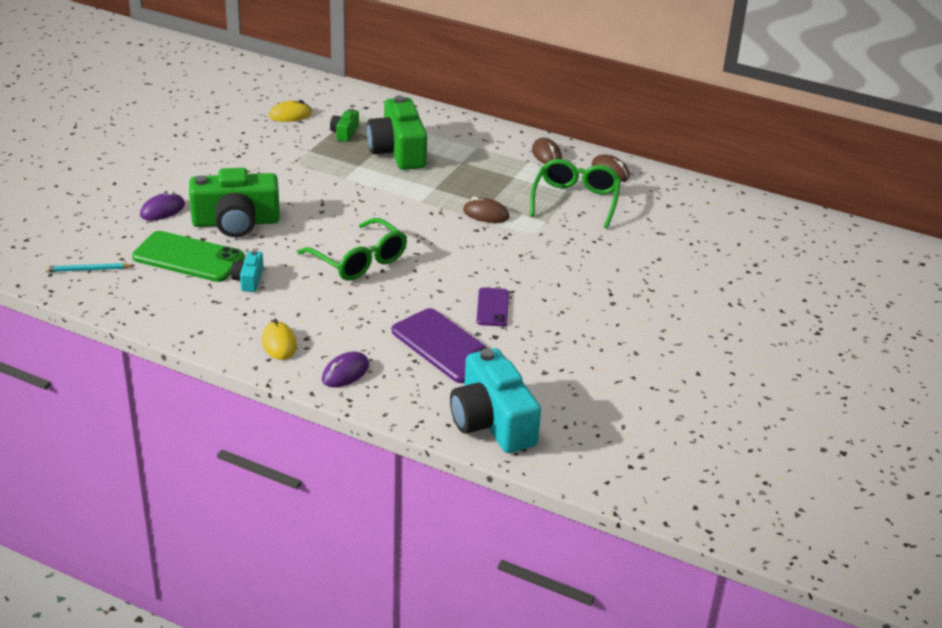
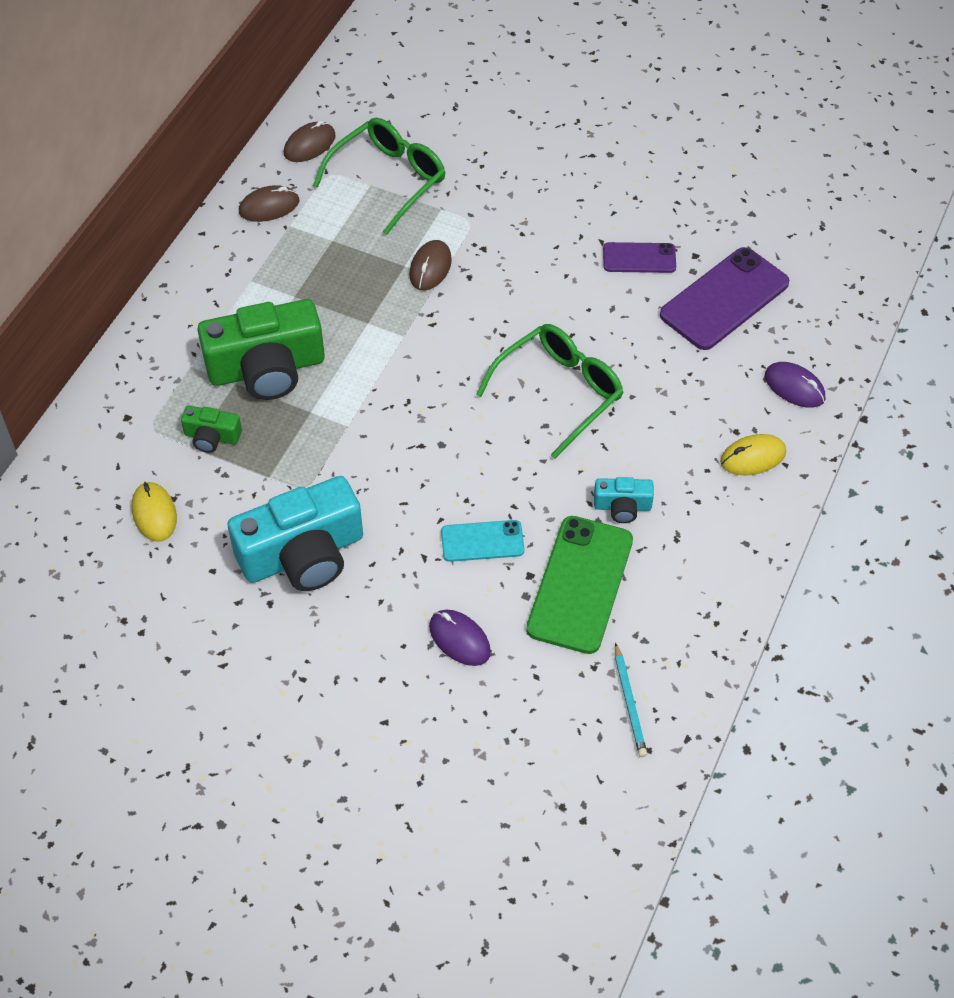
camera: 90 degrees left, 20 degrees up
(236, 222) = (482, 541): green camera -> turquoise phone
(492, 422) = (847, 255): turquoise camera -> turquoise camera (303, 554)
(575, 201) = (388, 180): green glasses -> green glasses turned 120 degrees clockwise

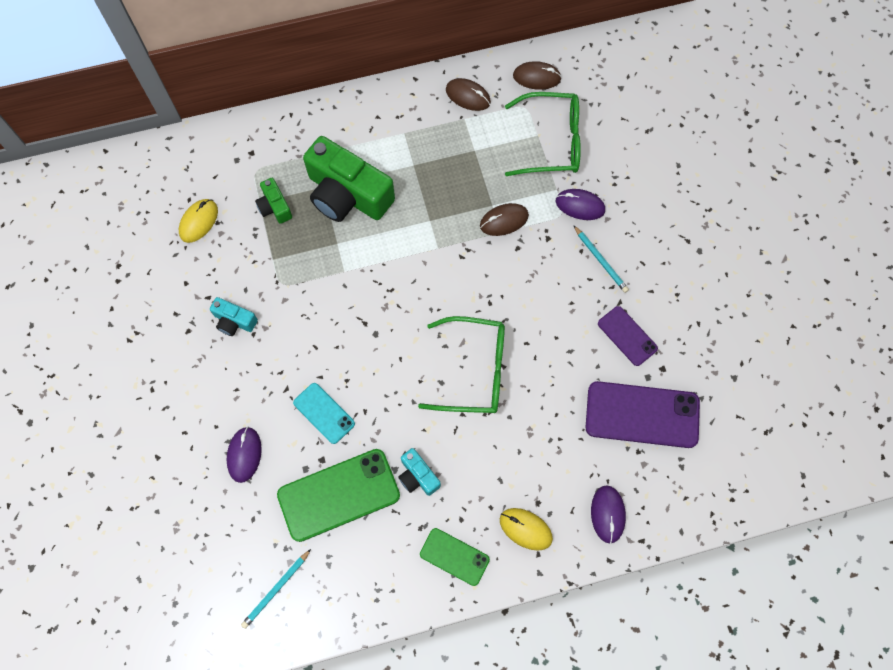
camera: 50 degrees right, 15 degrees up
(303, 554) = (234, 321): turquoise camera -> turquoise camera, size x0.46
(476, 204) = (580, 206): none -> purple mouse
(546, 226) = (600, 260): none -> turquoise pencil
(729, 530) = (454, 556): none -> green phone

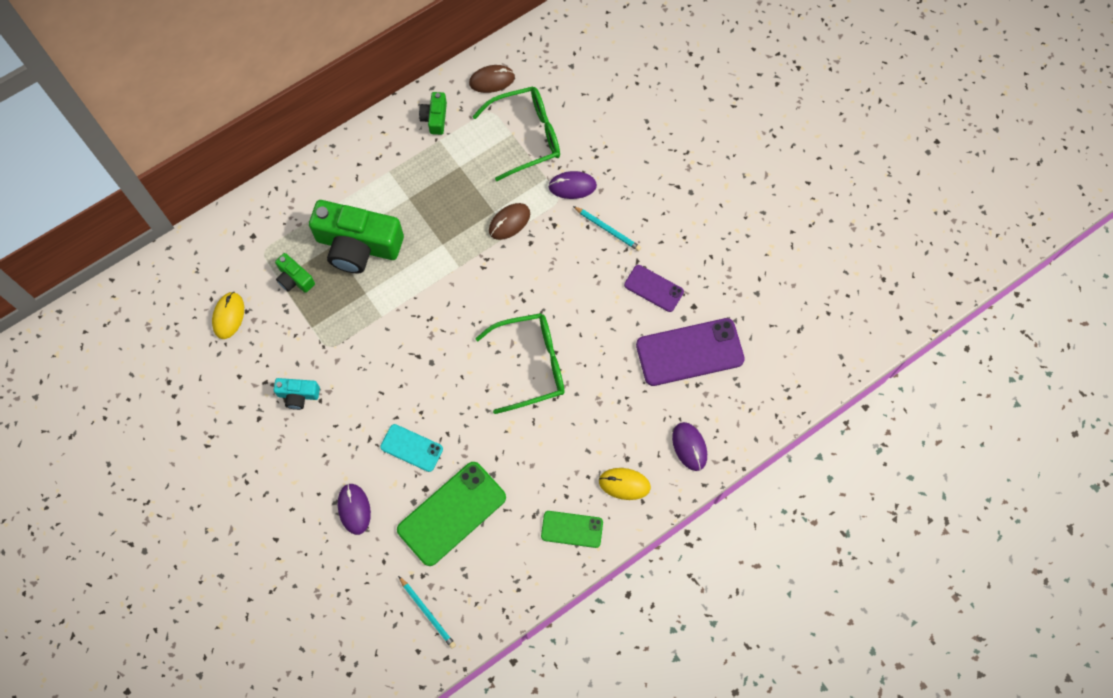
camera: 20 degrees left, 0 degrees up
(276, 589) = (427, 613): turquoise pencil -> turquoise pencil turned 60 degrees counterclockwise
(418, 476) = (515, 472): turquoise camera -> none
(468, 96) = (435, 118): brown mouse -> green camera

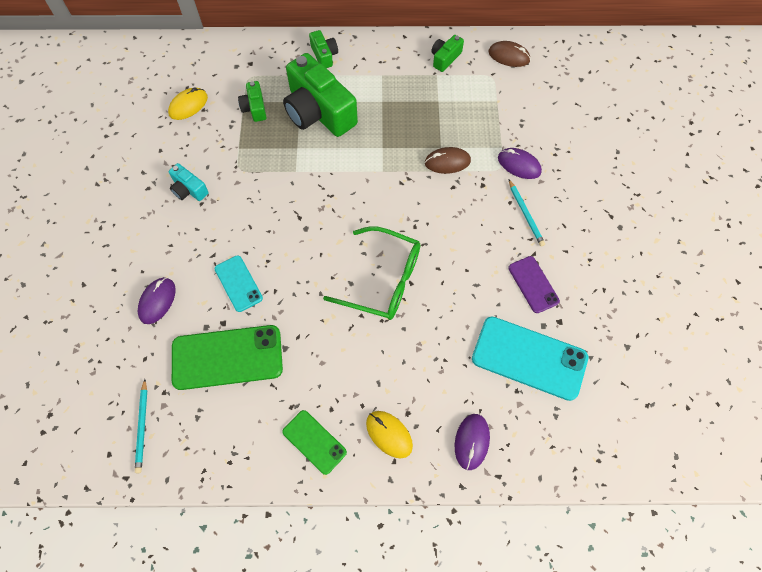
camera: 35 degrees right, 5 degrees down
(318, 184) = (324, 55): none -> green camera
(526, 136) = (507, 108): green glasses -> none
(689, 352) = (529, 358): purple phone -> turquoise phone

